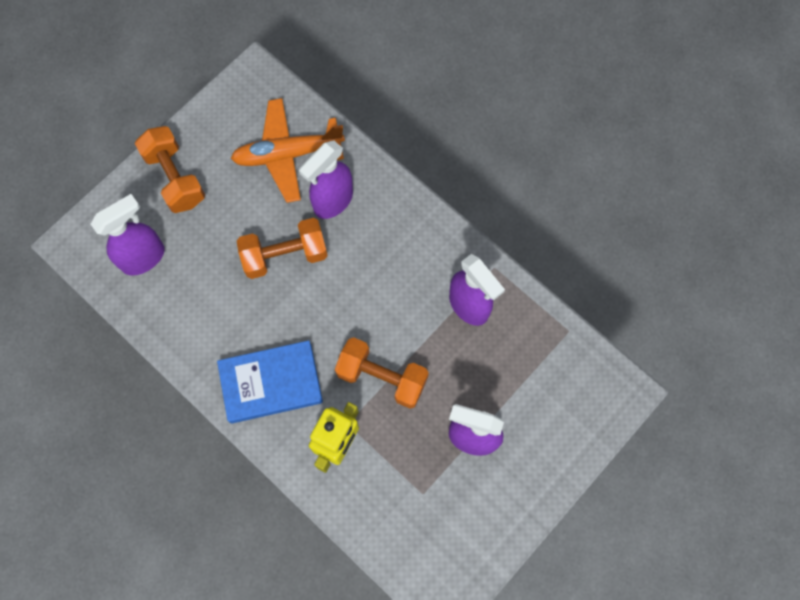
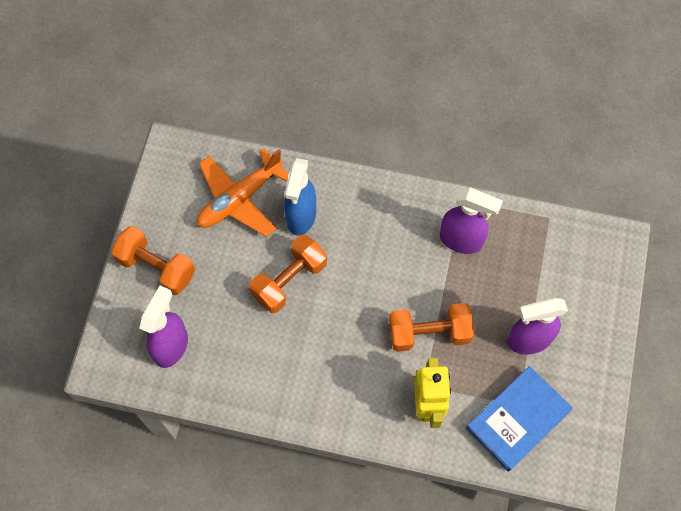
camera: 30 degrees left, 5 degrees down
(271, 383) = (343, 388): blue book -> blue book (518, 420)
(332, 201) = (301, 217): purple spray bottle -> blue spray bottle

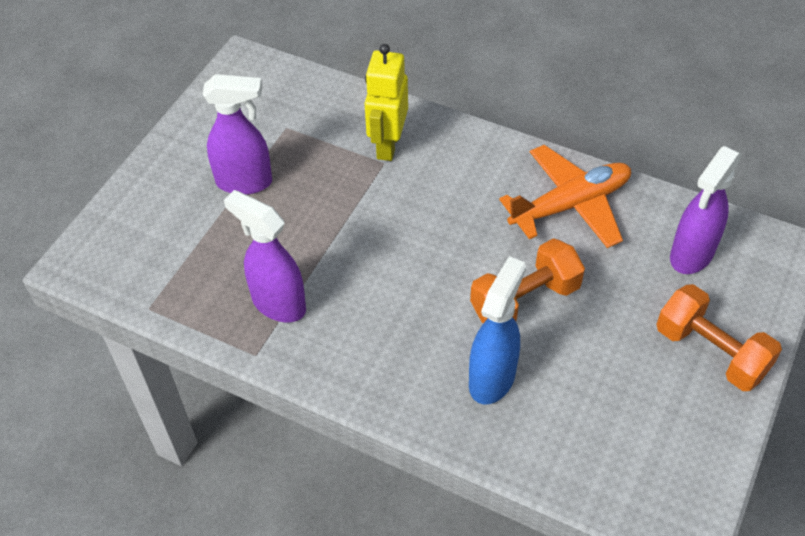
camera: 165 degrees left, 15 degrees down
(239, 199) = (580, 423): orange plane -> orange plane (570, 205)
(429, 333) = (361, 210): orange dumbbell -> none
(518, 420) = (293, 115): blue book -> none

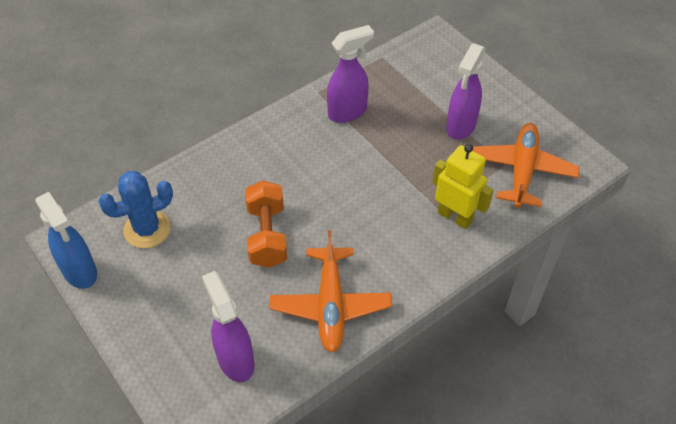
camera: 115 degrees right, 0 degrees up
(287, 111) = (522, 170): none -> orange plane
(492, 378) = (224, 192): blue spray bottle -> blue spray bottle (80, 272)
(604, 433) = (147, 229): none -> blue cactus
(711, 352) = (154, 322): orange dumbbell -> none

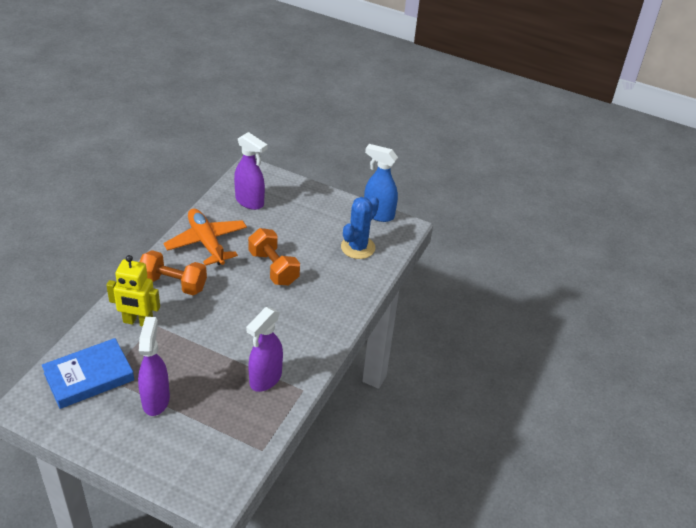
camera: 150 degrees right, 10 degrees down
(398, 254) = (173, 284): none -> orange dumbbell
(522, 170) = (89, 377): orange plane -> blue book

